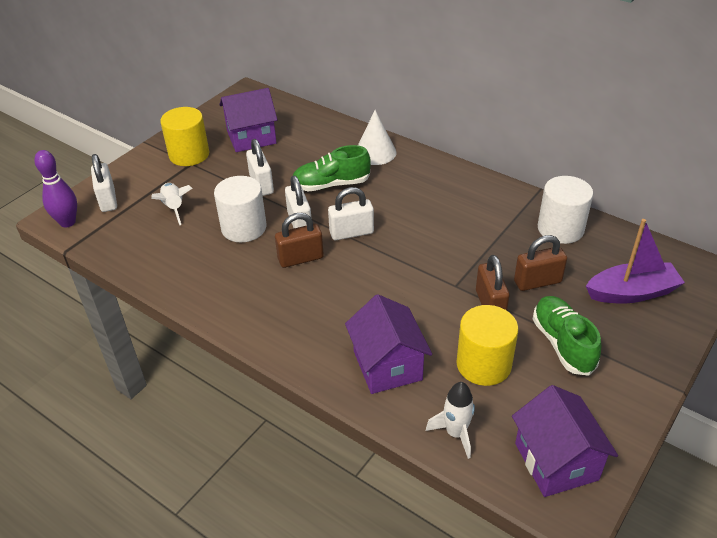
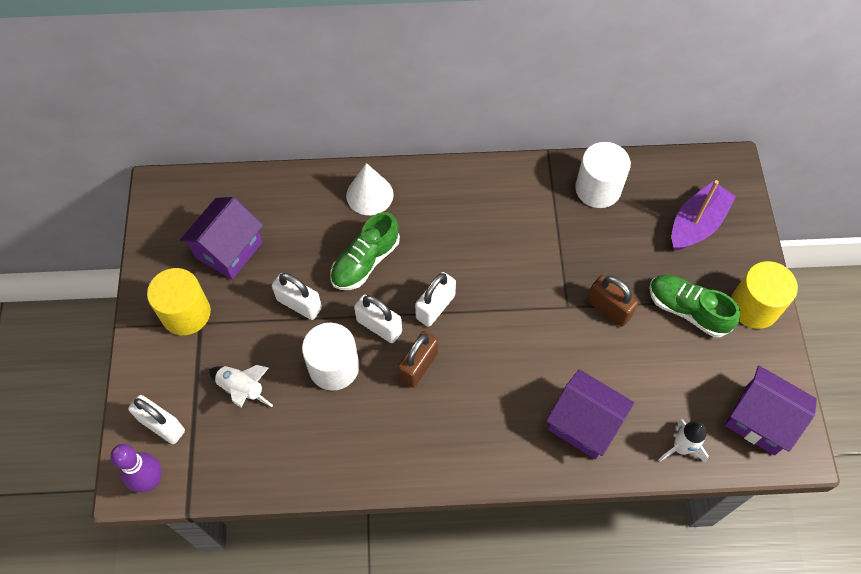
camera: 40 degrees left, 20 degrees up
(483, 364) = (650, 371): yellow cylinder -> yellow cylinder (754, 306)
(537, 282) = (624, 260): brown padlock -> none

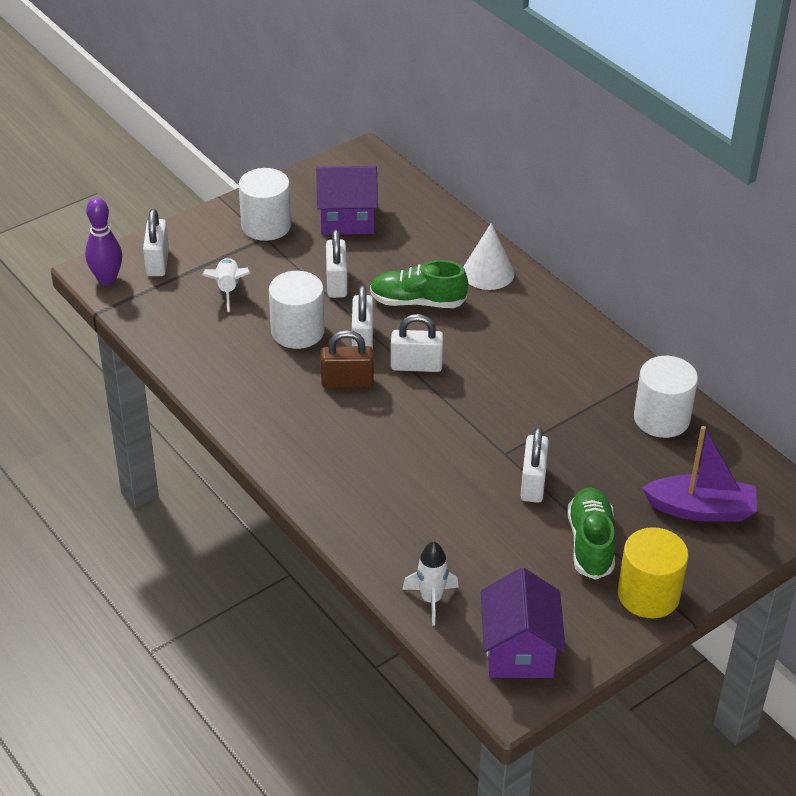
camera: 55 degrees right, 20 degrees down
(186, 313) = (266, 225): yellow cylinder -> white cylinder
(584, 424) = (392, 518): purple house -> none
(608, 308) = (533, 483): brown padlock -> white padlock

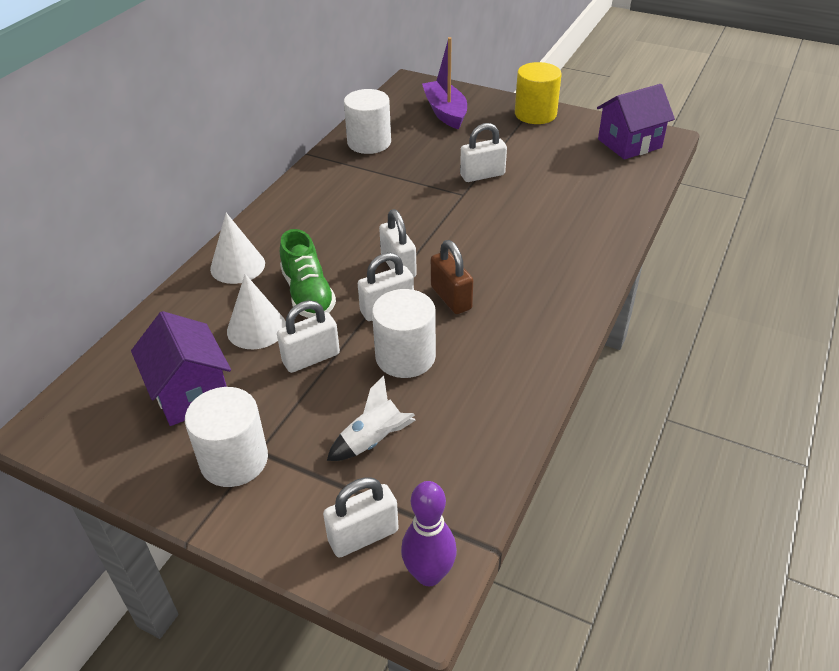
camera: 115 degrees left, 0 degrees up
(394, 264) = (256, 328): none -> white cone
(431, 600) = (630, 185): white rocket -> none
(590, 543) = (514, 141): green shoe -> none

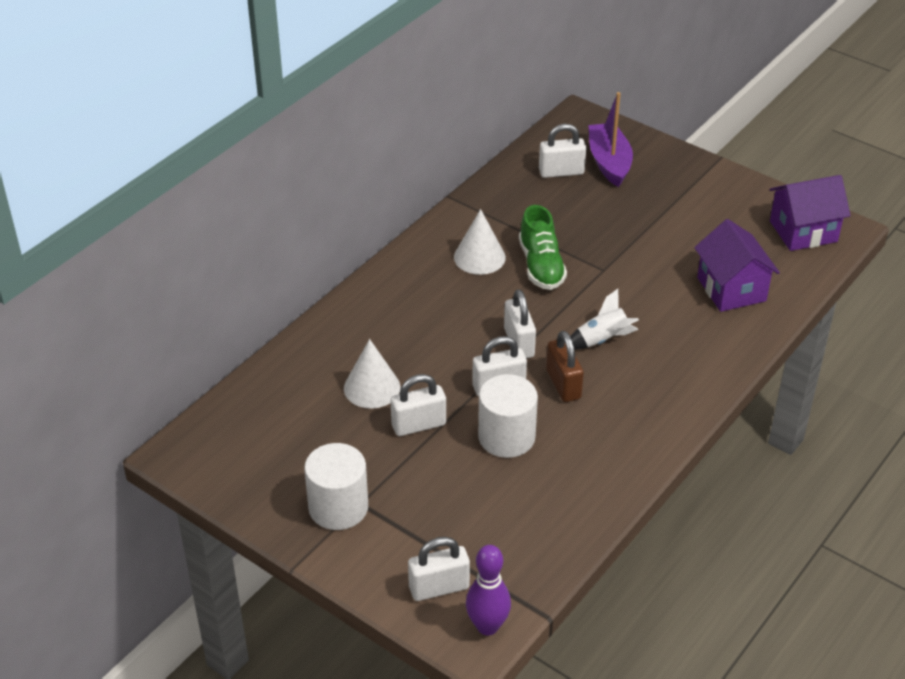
camera: 10 degrees right, 0 degrees up
(190, 393) = (305, 441): purple house -> purple house (731, 289)
(237, 266) = (361, 319): white cone -> white cone (479, 257)
(308, 294) = (425, 359): green shoe -> green shoe (541, 266)
(369, 142) = (517, 191): white cylinder -> none
(373, 441) = (462, 510): white rocket -> white rocket (602, 340)
(482, 175) = (630, 249): white padlock -> white padlock (561, 172)
(535, 114) = (710, 178): yellow cylinder -> none

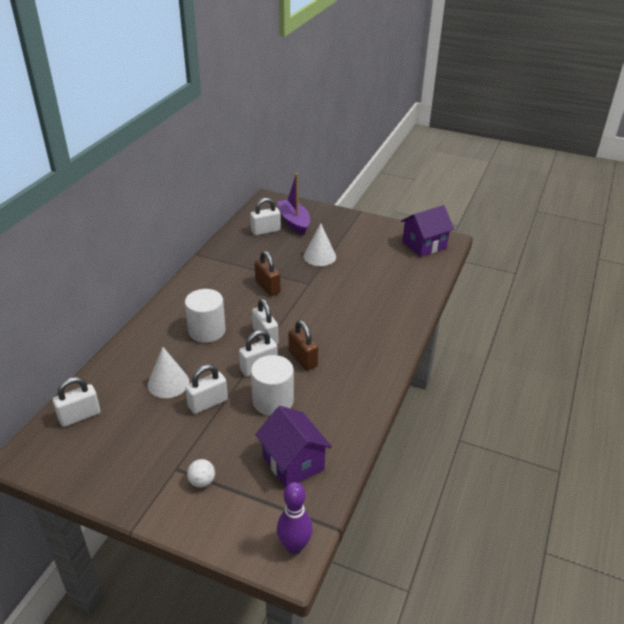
camera: 15 degrees left, 5 degrees down
(338, 507) = (159, 475): white cylinder -> white cylinder (207, 331)
(390, 526) = (202, 481): none -> white ball
(439, 587) = (250, 523): white padlock -> white padlock (80, 416)
(479, 257) = (225, 287): white cone -> white cone (319, 256)
(541, 266) = (267, 287): green shoe -> brown padlock
(602, 340) = (320, 326): white rocket -> none
(731, 289) = (393, 283): purple house -> purple house (293, 463)

